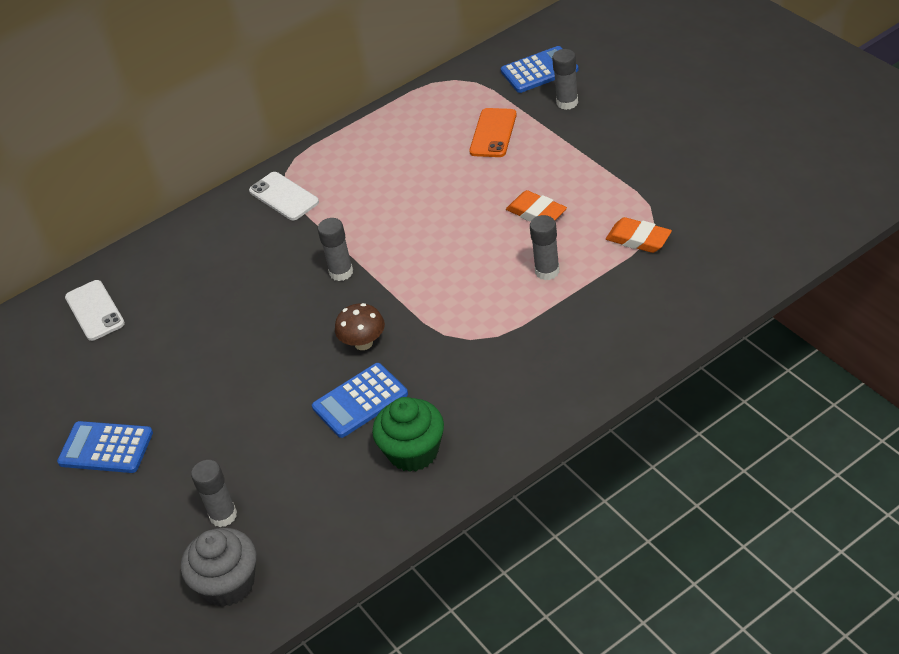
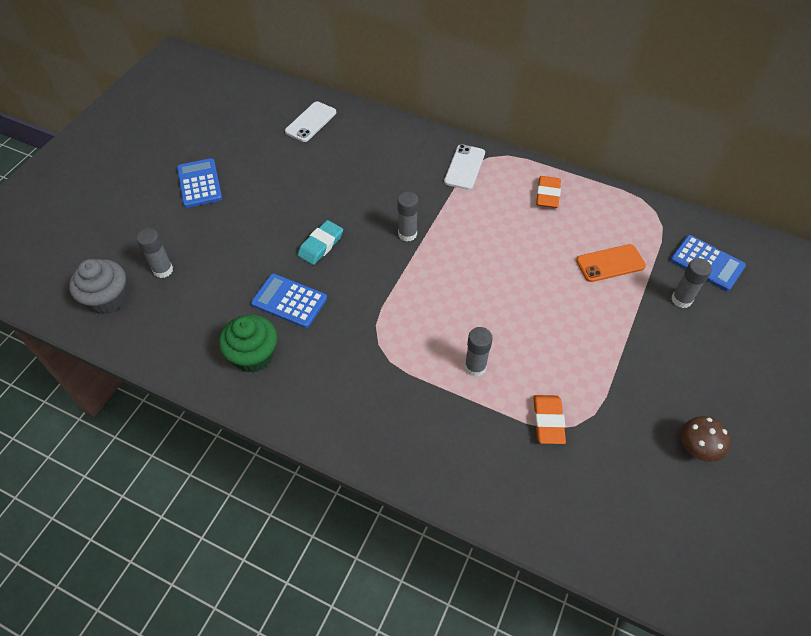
camera: 55 degrees right, 10 degrees up
(300, 352) = (321, 245): none -> turquoise eraser
(363, 343) = (345, 278): brown mushroom -> brown mushroom (696, 448)
(536, 213) = (537, 332): orange eraser -> orange eraser (547, 195)

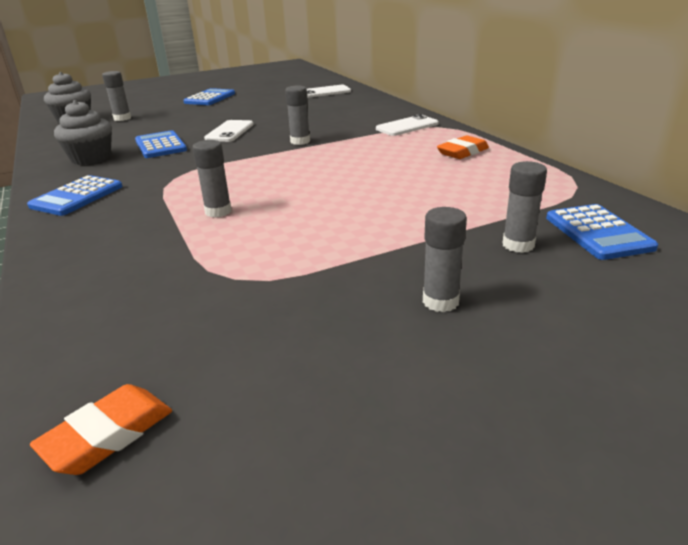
camera: 40 degrees right, 25 degrees down
(253, 355) = (91, 158): green cupcake -> grey cupcake
(321, 245) = (230, 131): turquoise eraser -> white phone
(337, 413) = (77, 196): none -> blue calculator
(548, 421) = (214, 264): orange eraser -> orange eraser (108, 435)
(610, 263) = (464, 200): orange phone -> none
(693, 375) = (440, 301): none -> grey glue stick
(696, 448) = (341, 360): brown mushroom -> none

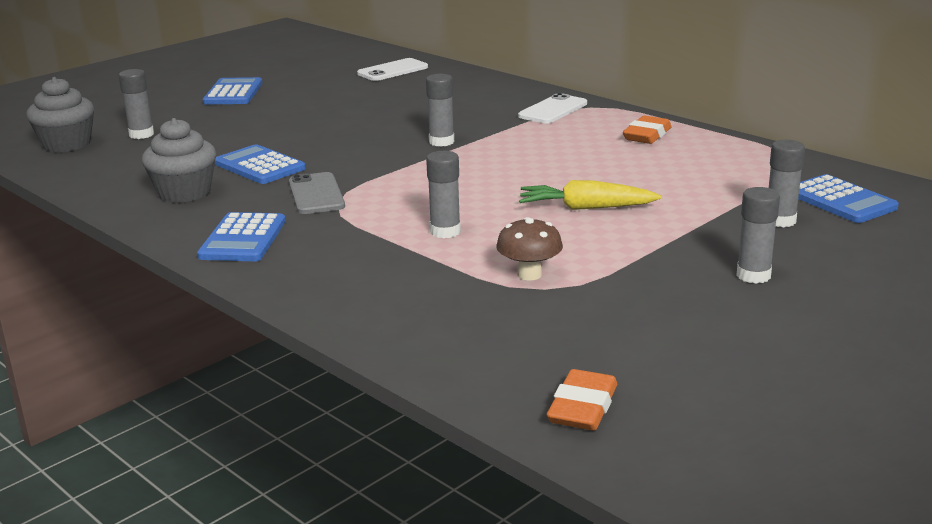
camera: 20 degrees left, 5 degrees down
(168, 169) = (316, 194): none -> grey phone
(230, 131) = (331, 138): white phone -> none
(236, 262) = (529, 274): none -> brown mushroom
(350, 207) = (586, 208): none -> yellow carrot

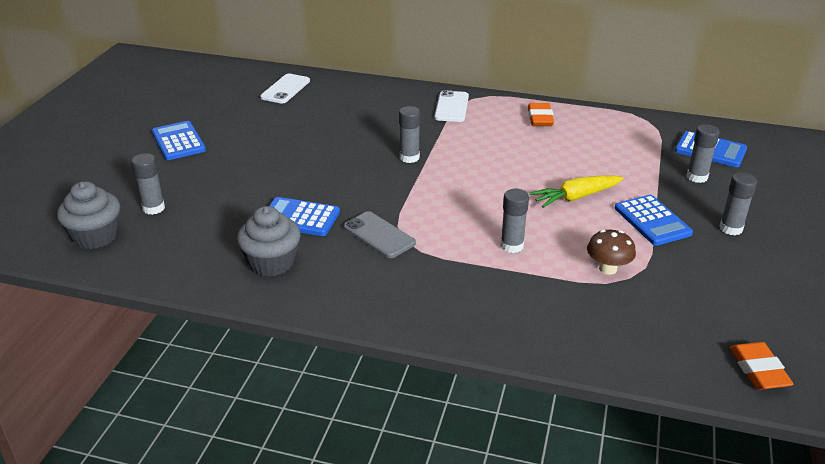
camera: 30 degrees left, 10 degrees up
(243, 239) = (377, 297): blue calculator -> blue calculator (652, 221)

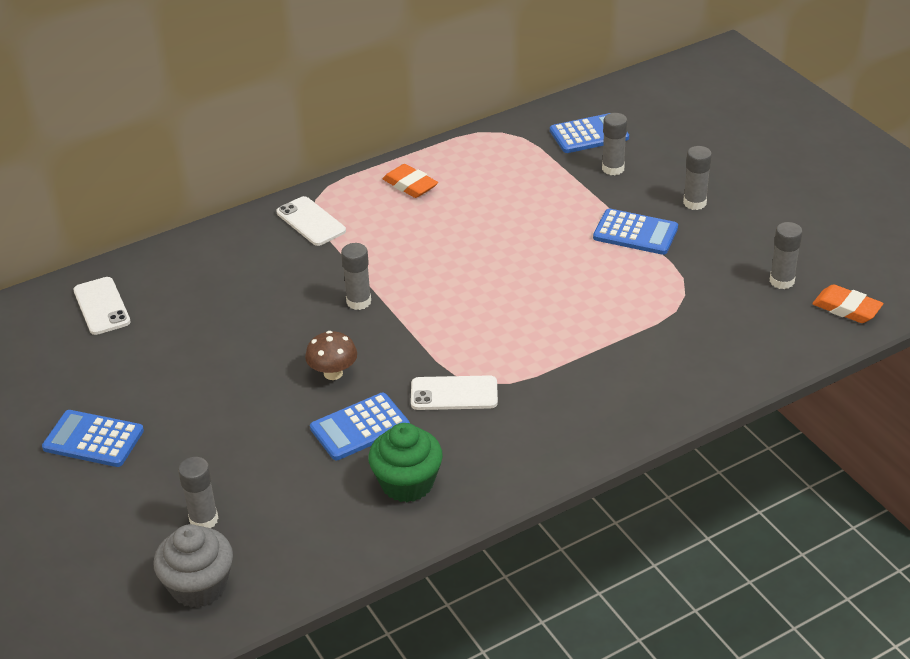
camera: 45 degrees left, 5 degrees up
(272, 262) = (407, 483): grey cupcake -> green cupcake
(379, 235) = (454, 394): grey phone -> white phone
(512, 246) = (569, 327): grey glue stick -> grey glue stick (781, 281)
(575, 197) = (552, 249): yellow carrot -> none
(608, 269) = (661, 298): brown mushroom -> brown mushroom (333, 373)

